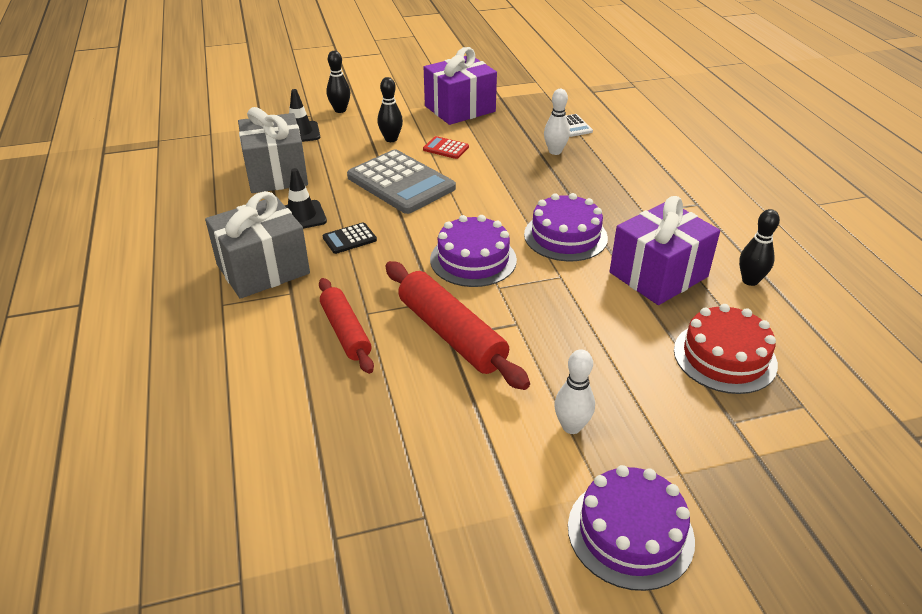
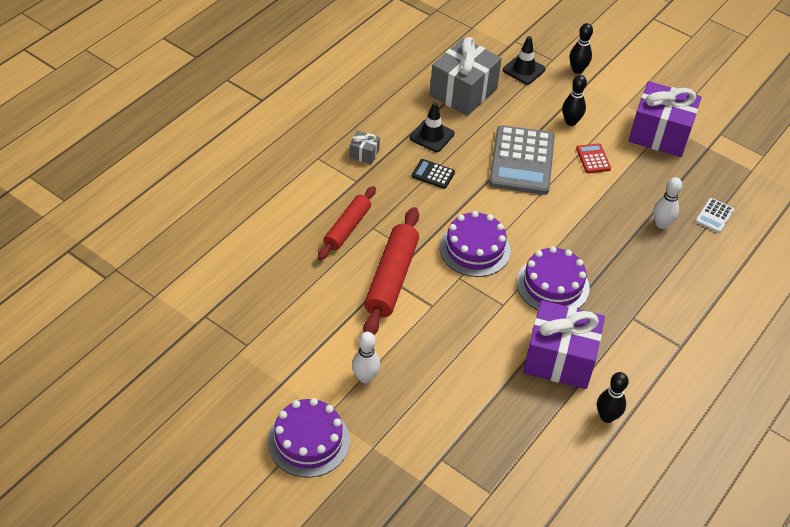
camera: 50 degrees right, 10 degrees up
(263, 269) = (364, 154): grey gift -> grey gift, size x0.43
(724, 357) = (502, 432): red cake -> none

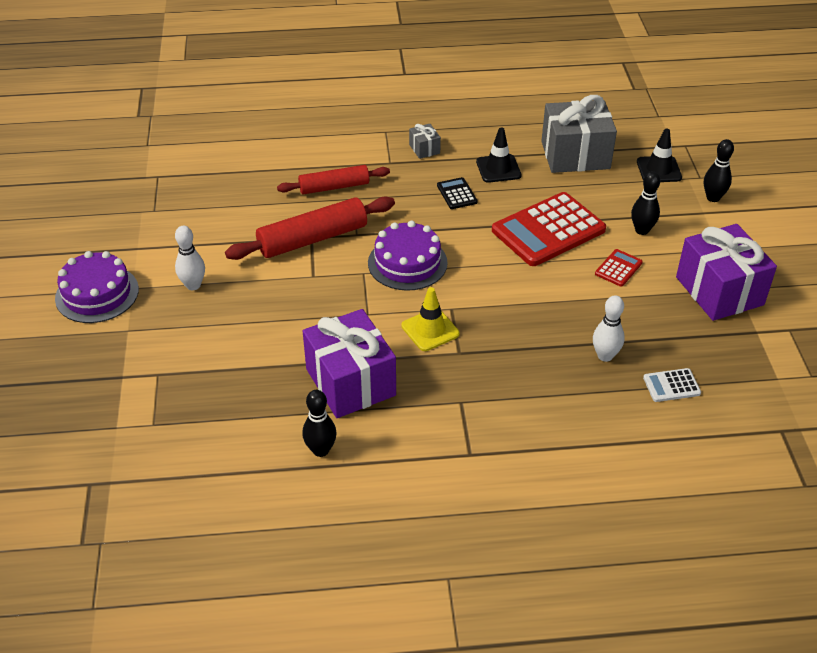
camera: 50 degrees right, 5 degrees down
(522, 161) = (548, 230): grey calculator -> red calculator
(552, 285) = (430, 330): purple cake -> yellow traffic cone

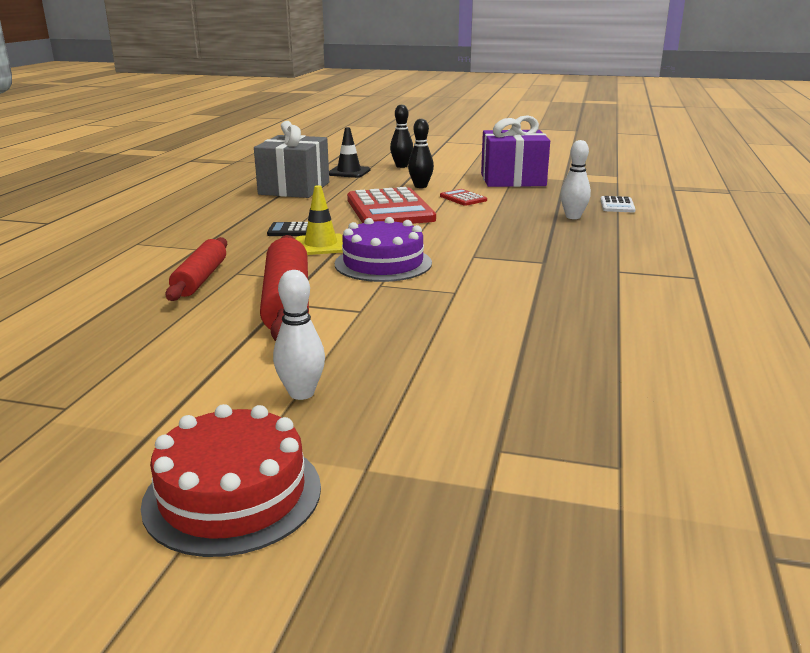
camera: 70 degrees left, 20 degrees down
(97, 294) = (233, 495): purple cake -> red cake
(321, 450) = (688, 345): black bowling pin -> none
(350, 382) = (570, 314): purple gift -> none
(424, 149) = (198, 232): grey gift -> none
(430, 330) = (501, 268): yellow traffic cone -> yellow traffic cone (321, 245)
(498, 169) = (276, 212): black traffic cone -> none

